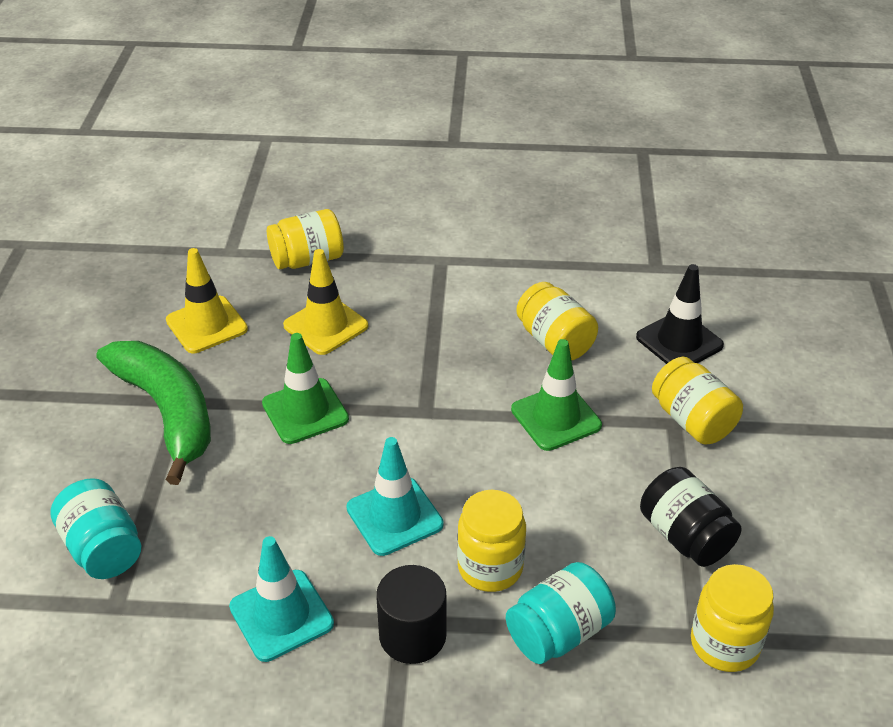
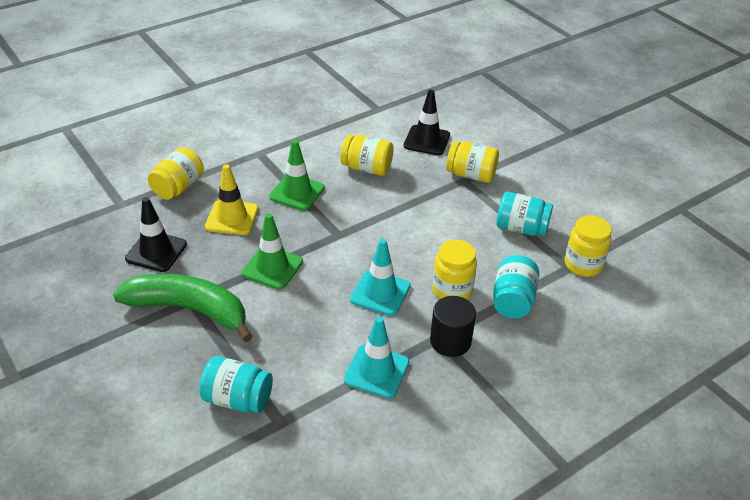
camera: 40 degrees left, 0 degrees up
(206, 325) = (156, 251): yellow traffic cone -> black traffic cone
(556, 417) = (407, 205): green traffic cone -> green traffic cone (297, 192)
(685, 536) = (521, 228): black jar -> turquoise jar

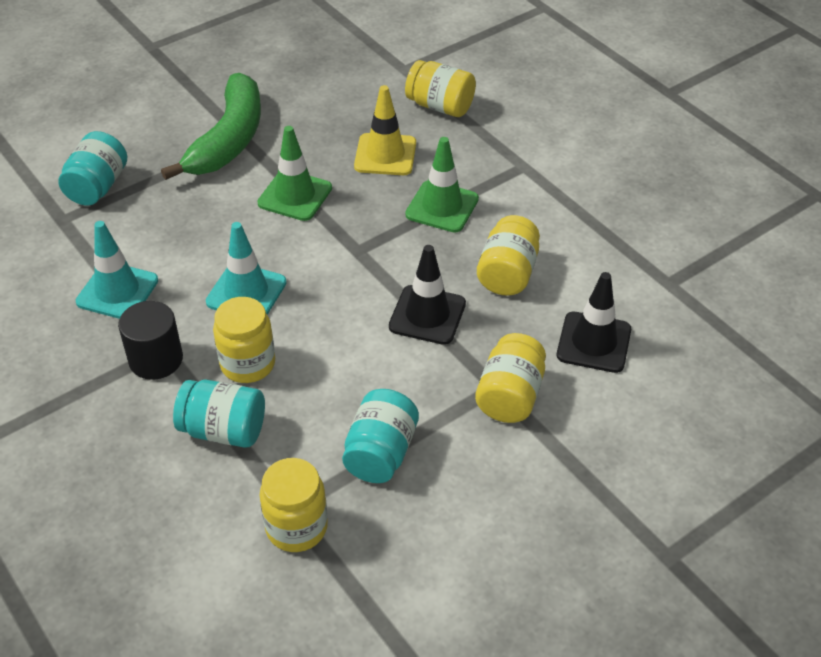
camera: 90 degrees right, 5 degrees up
(156, 251) = (323, 105): black traffic cone -> black traffic cone (427, 315)

